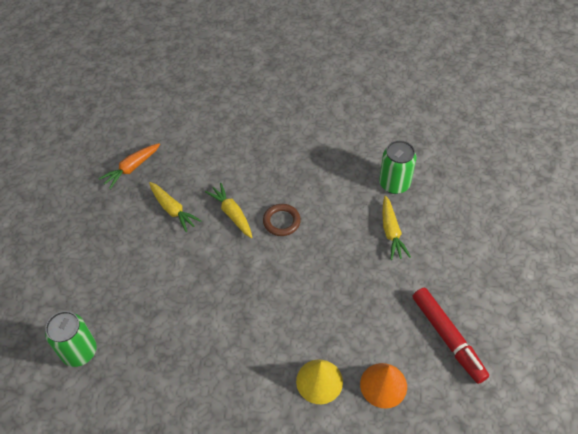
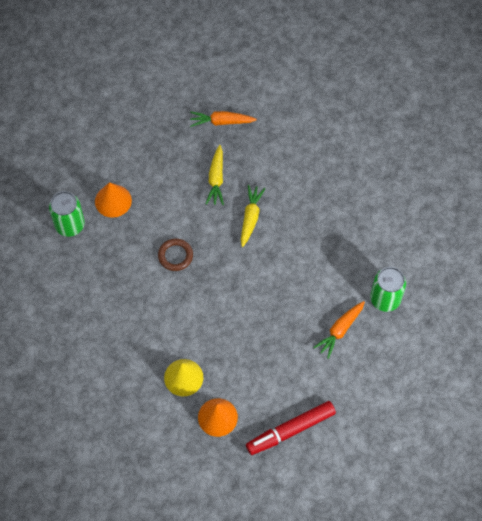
camera: 45 degrees right, 10 degrees up
(100, 298) = (113, 201): none -> orange cone
(281, 221) = (276, 254): brown ring -> brown ring (175, 256)
(391, 232) = (340, 330): yellow carrot -> orange carrot
(447, 338) = (290, 430): red marker -> red marker turned 45 degrees clockwise

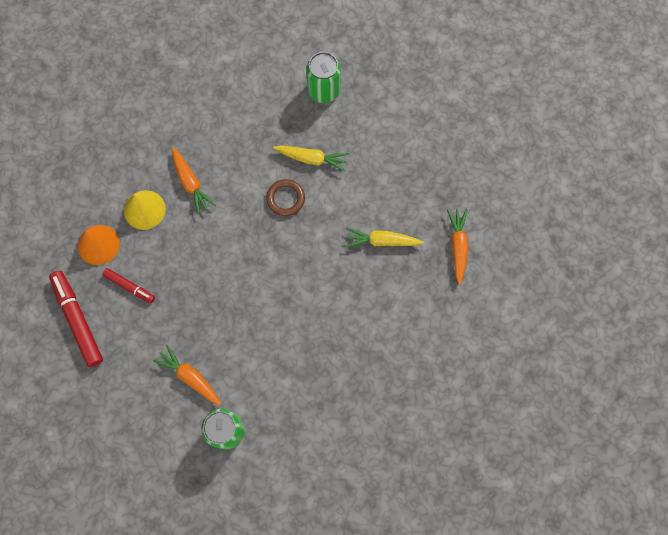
camera: 90 degrees right, 10 degrees up
(113, 201) = (353, 132): orange cone -> none
(158, 337) = (191, 183): none -> orange carrot
(250, 217) = (332, 279): yellow carrot -> yellow carrot (312, 159)
(258, 386) = (129, 287): none -> red marker

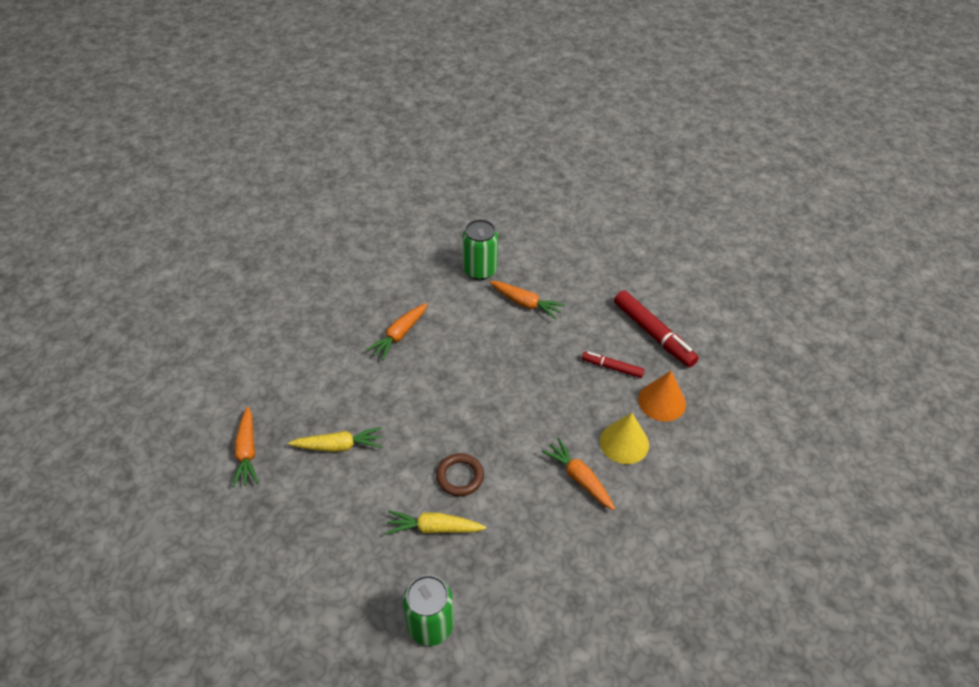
camera: 170 degrees right, 25 degrees down
(320, 354) = (399, 335): none -> orange carrot

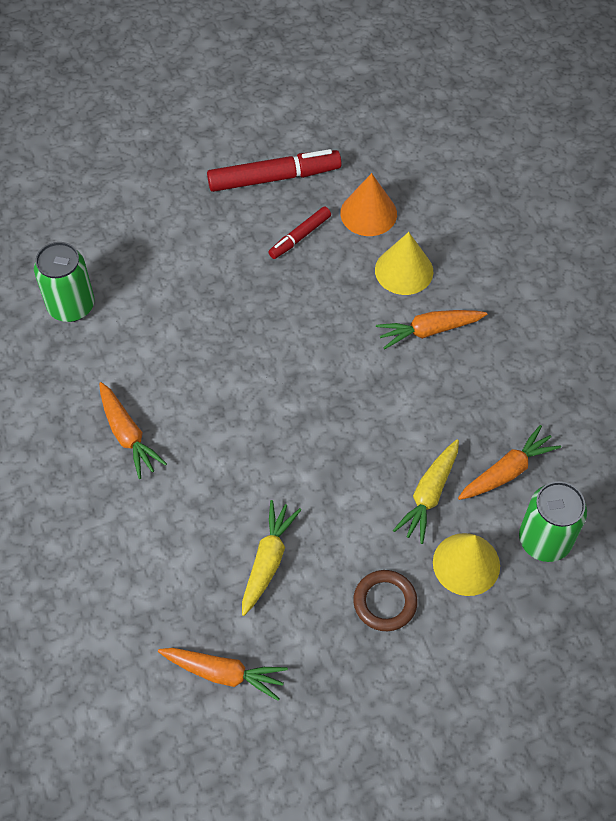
camera: 65 degrees left, 10 degrees up
(386, 574) = (466, 564): none -> yellow cone
(460, 476) = (373, 444): brown ring -> brown ring (385, 602)
(526, 303) = (157, 279): orange carrot -> orange carrot (507, 471)

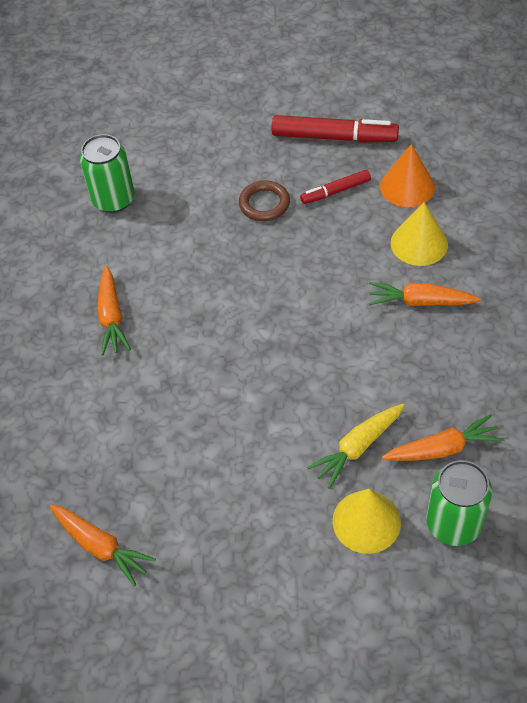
camera: 25 degrees right, 5 degrees down
(268, 560) = (184, 460): yellow carrot -> none
(385, 602) = (274, 531): brown ring -> brown ring (264, 204)

